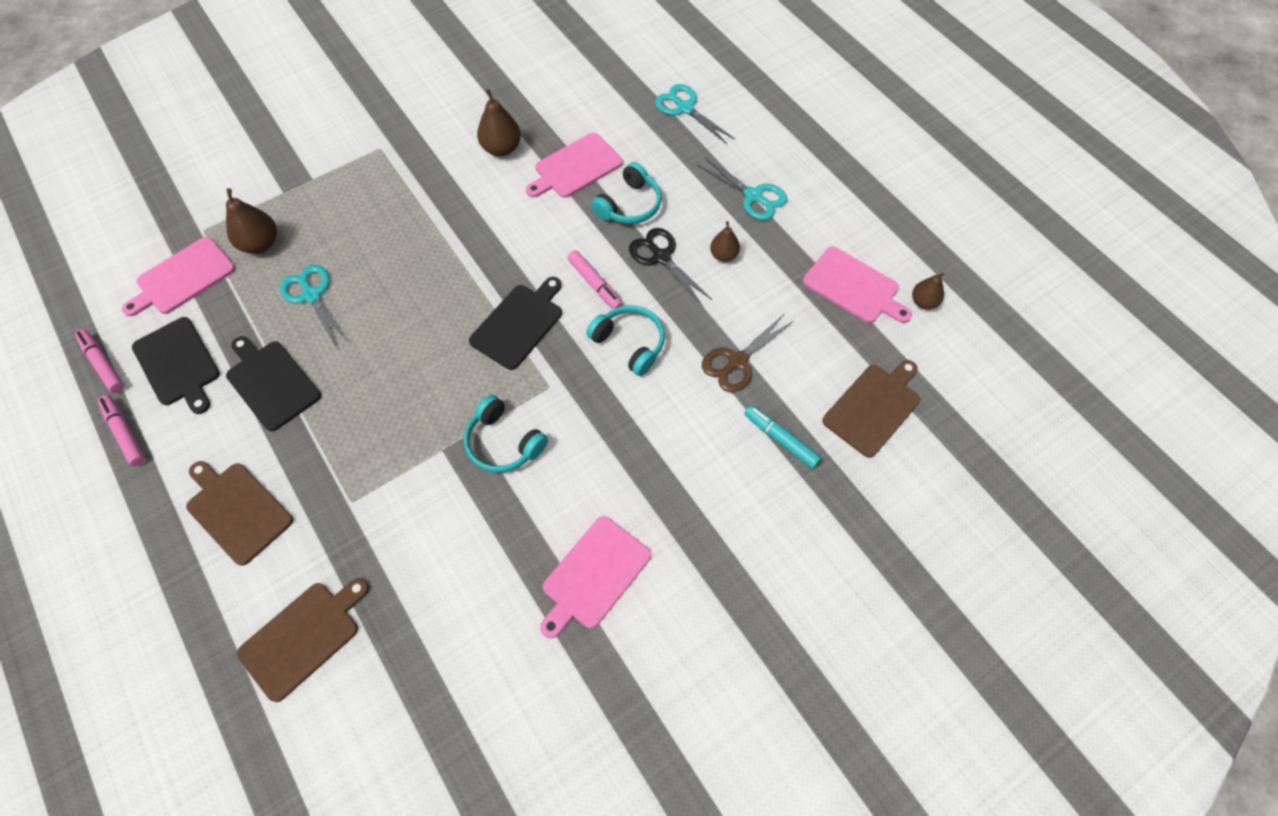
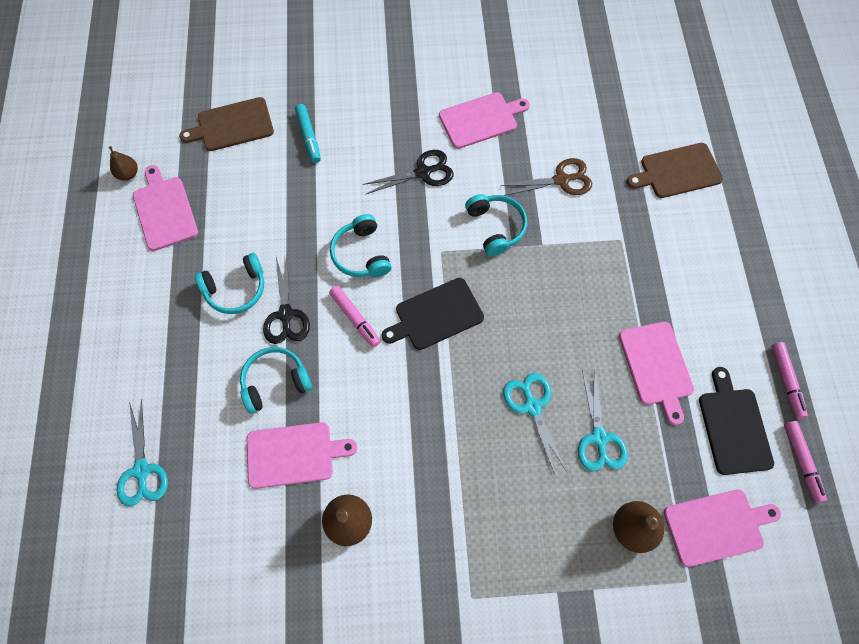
camera: 150 degrees left, 5 degrees up
(237, 510) = (705, 274): brown cutting board -> none
(271, 383) = (656, 366): black cutting board -> pink cutting board
(595, 284) = (355, 318): pink marker -> pink marker turned 150 degrees clockwise
(622, 465) = (423, 172): none -> black scissors
(723, 255) = (236, 289): brown pear -> turquoise headphones
(737, 361) = (295, 200): brown scissors -> brown scissors (561, 180)
(753, 196) = (166, 332): turquoise scissors -> turquoise scissors (532, 406)

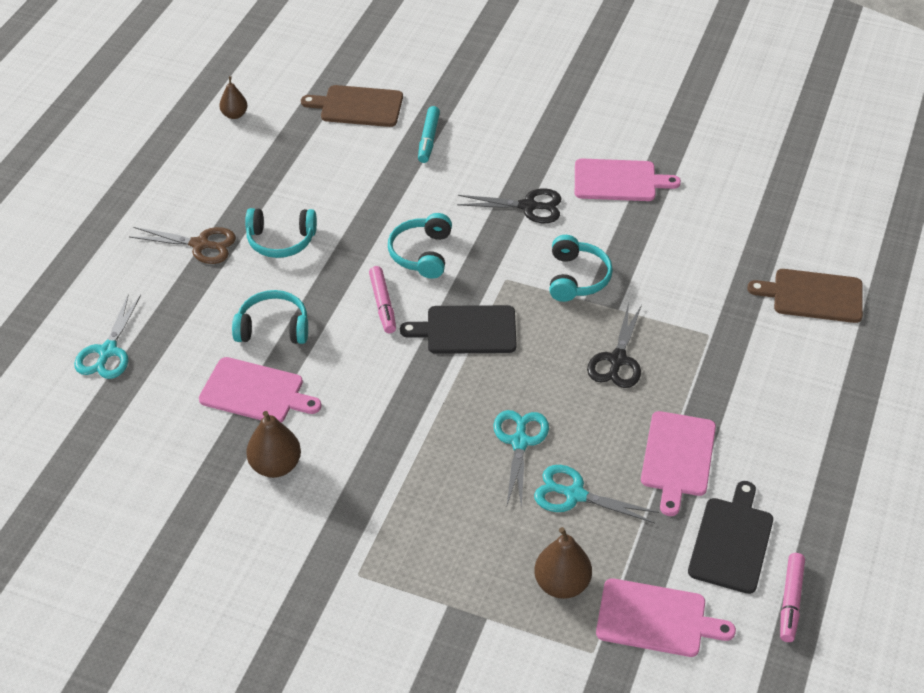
camera: 25 degrees right, 20 degrees down
(164, 211) = (251, 155): pink cutting board -> none
(286, 315) = (316, 277): black scissors -> black scissors (617, 360)
(561, 180) = (675, 261): brown scissors -> brown scissors (200, 245)
(599, 438) = (574, 495): turquoise scissors -> turquoise scissors turned 90 degrees clockwise
(786, 381) = (819, 524): pink marker -> none

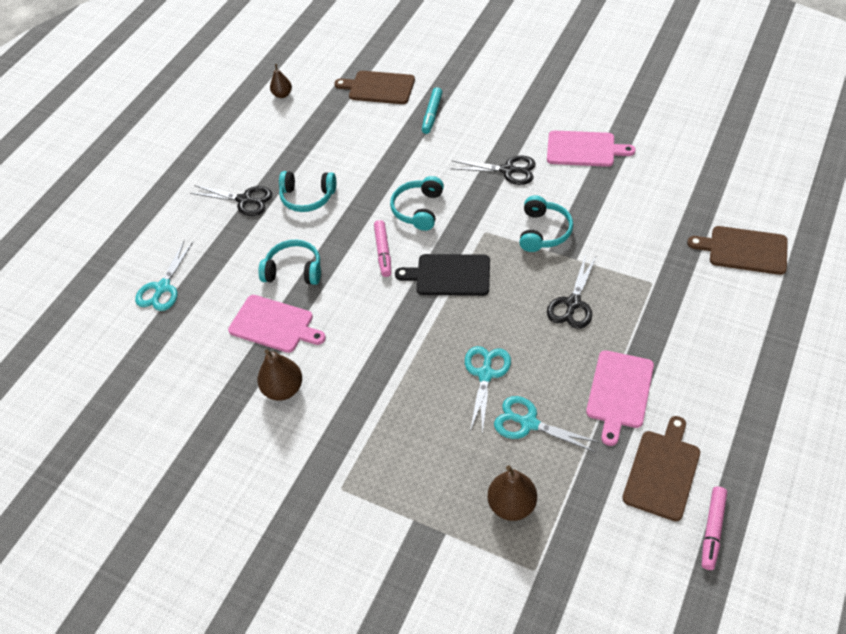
camera: 10 degrees right, 5 degrees up
(200, 245) = (244, 200): brown scissors -> black scissors
(656, 619) = (592, 541): pink cutting board -> none
(731, 541) = (662, 471): black cutting board -> brown cutting board

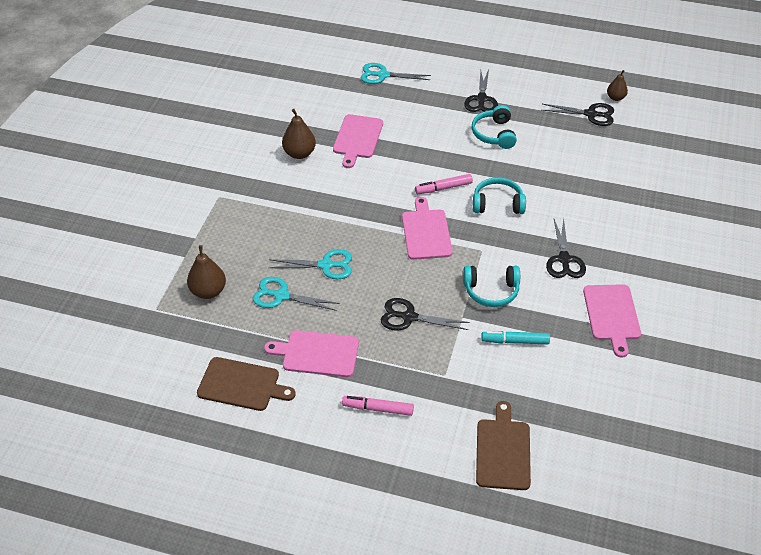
camera: 75 degrees right, 5 degrees down
(294, 270) = (413, 139): turquoise headphones -> none
(301, 117) = (591, 114): none -> black scissors
(379, 88) = (648, 157): brown cutting board -> none
(432, 114) = (624, 198): turquoise marker -> turquoise marker (515, 341)
(449, 275) = (426, 232): black cutting board -> pink cutting board
(528, 423) = (281, 296): turquoise scissors -> turquoise scissors turned 90 degrees counterclockwise
(712, 530) = (189, 419): pink marker -> pink marker (378, 409)

